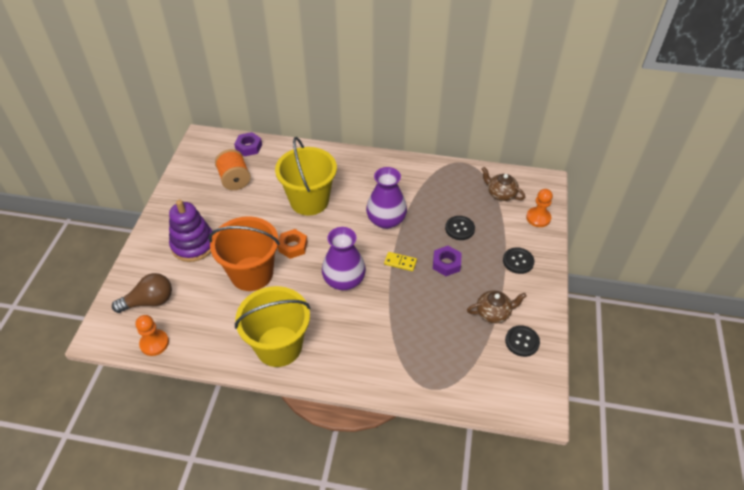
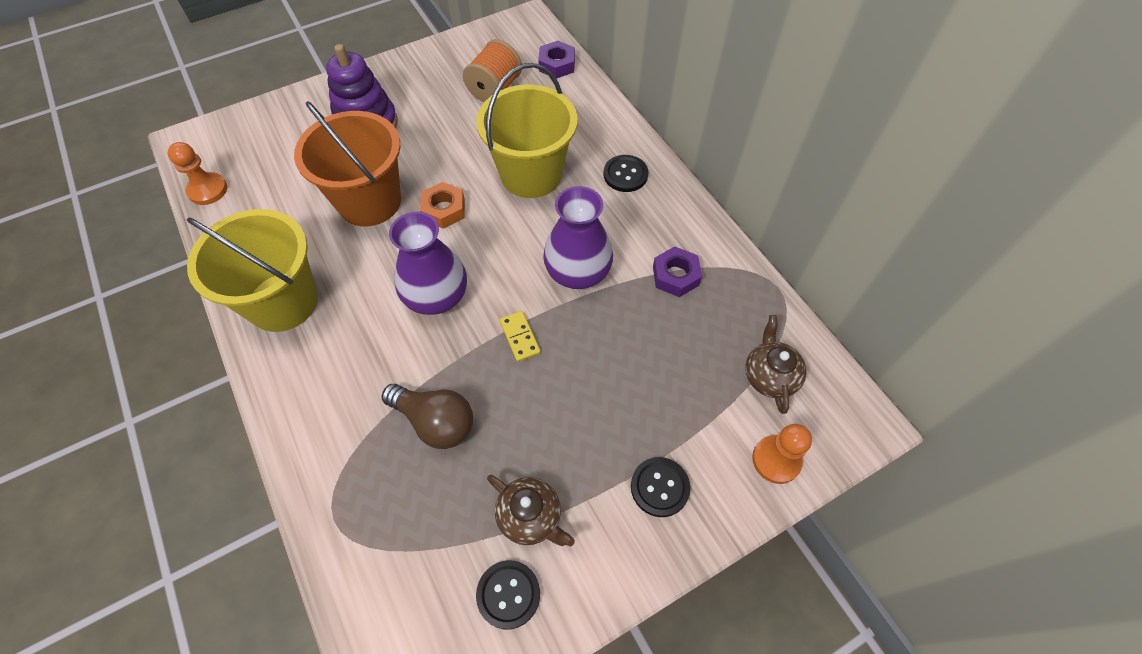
camera: 50 degrees right, 10 degrees up
(149, 301) = (260, 146): brown light bulb -> brown light bulb (435, 422)
(446, 263) = (567, 393): purple nut -> purple nut (675, 276)
(459, 228) = (647, 367): black button -> black button (625, 174)

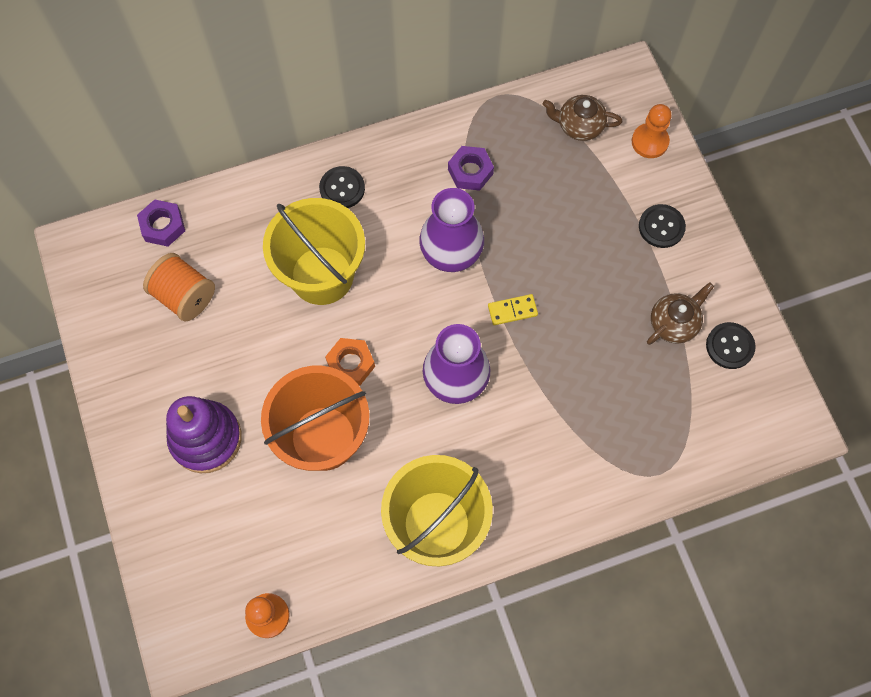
camera: 80 degrees left, 10 degrees up
(435, 422) = (584, 388): brown light bulb -> none

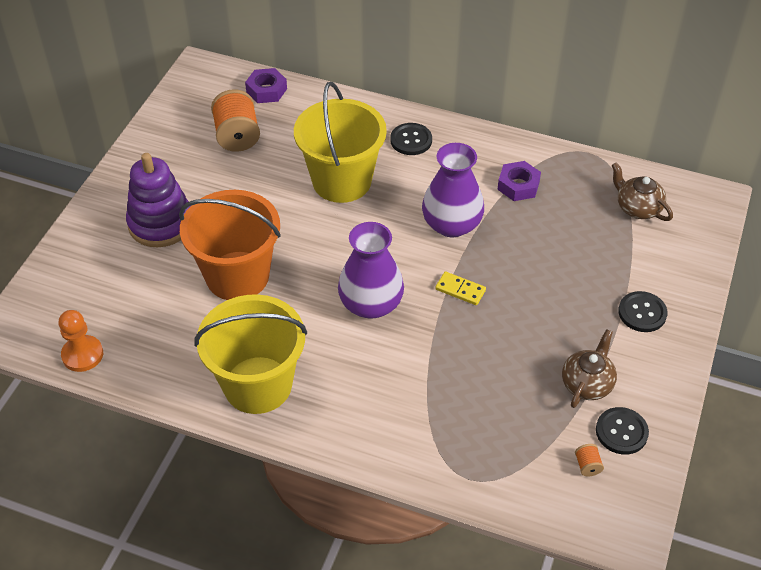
camera: 40 degrees right, 20 degrees down
(350, 364) = (304, 245): orange nut -> none
(649, 142) = (689, 252): orange pawn -> none
(674, 323) = (587, 383): brown teapot -> brown teapot turned 60 degrees counterclockwise
(730, 394) = (587, 465): none -> orange spool

